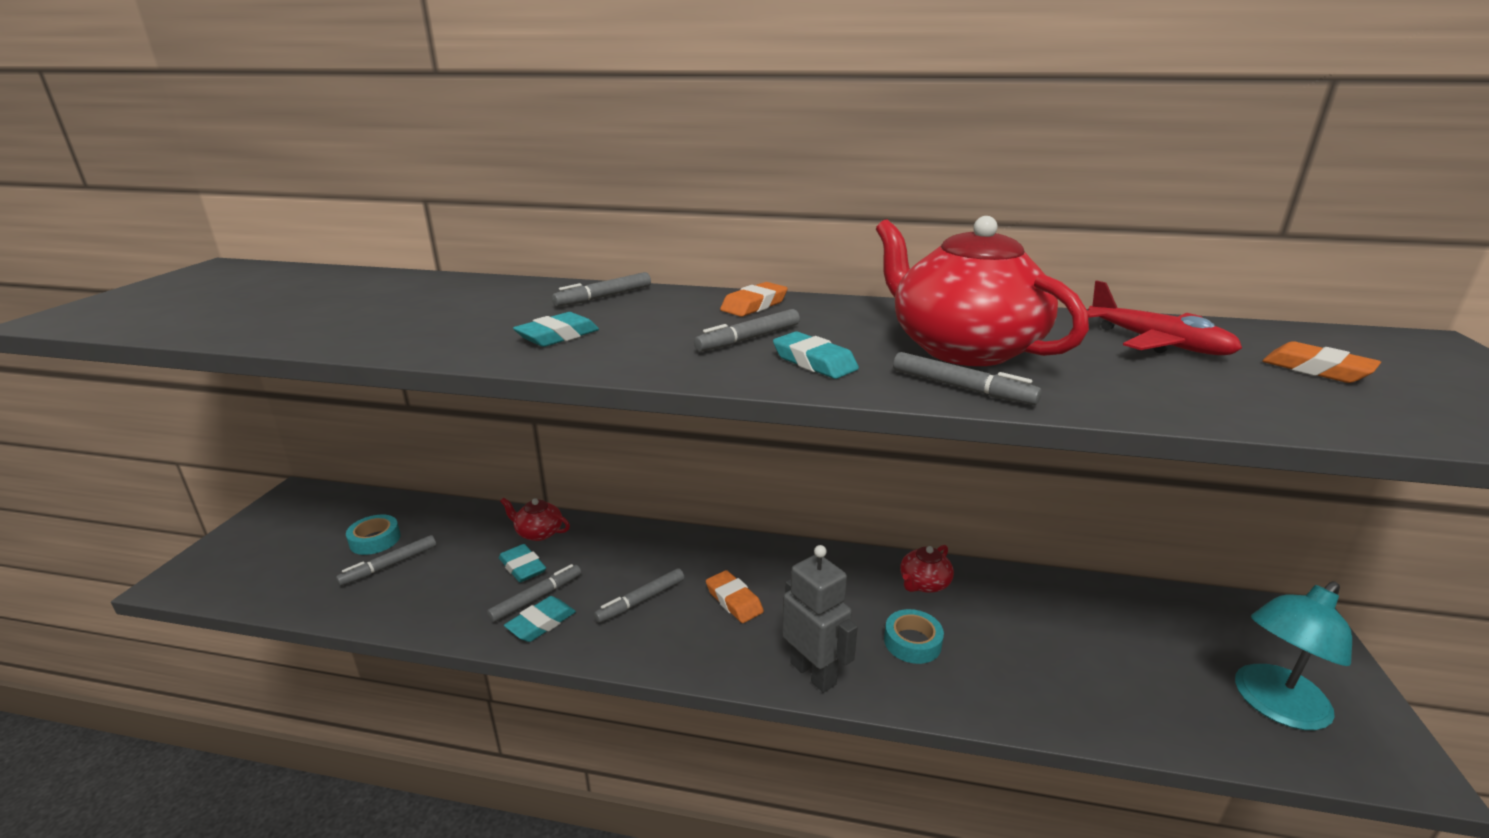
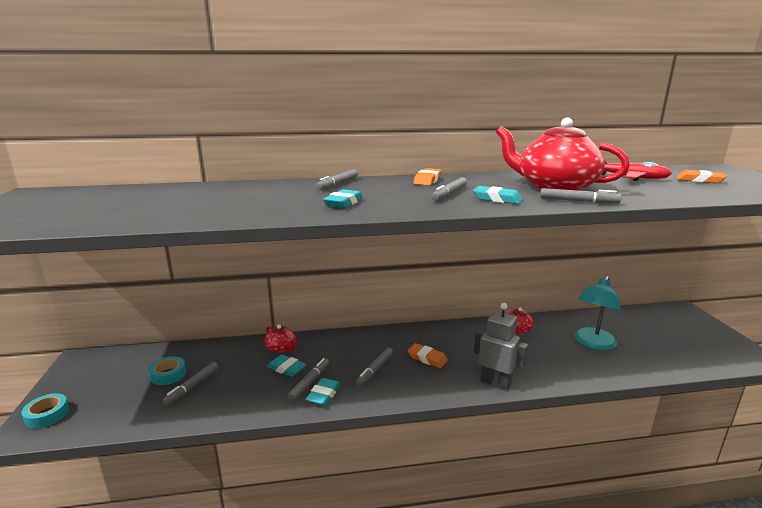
camera: 20 degrees left, 5 degrees down
(538, 532) = (281, 348): red teapot -> red teapot turned 135 degrees counterclockwise
(912, 642) = (532, 357): turquoise tape -> turquoise tape (47, 415)
(1273, 706) = (698, 347): turquoise lamp -> turquoise lamp (592, 343)

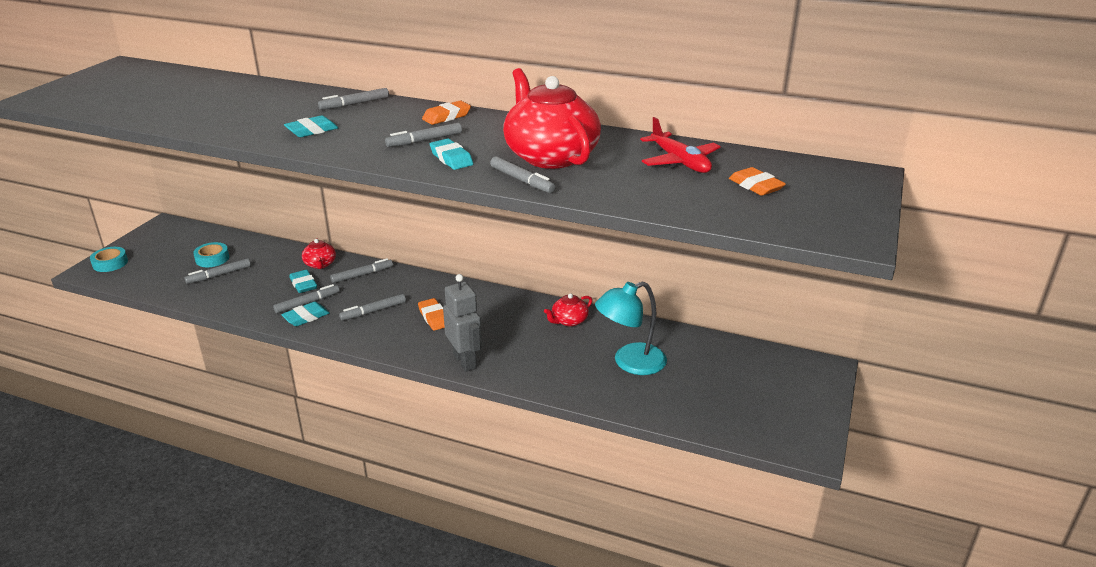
camera: 30 degrees right, 10 degrees up
(328, 345) = (362, 275): none -> grey marker

